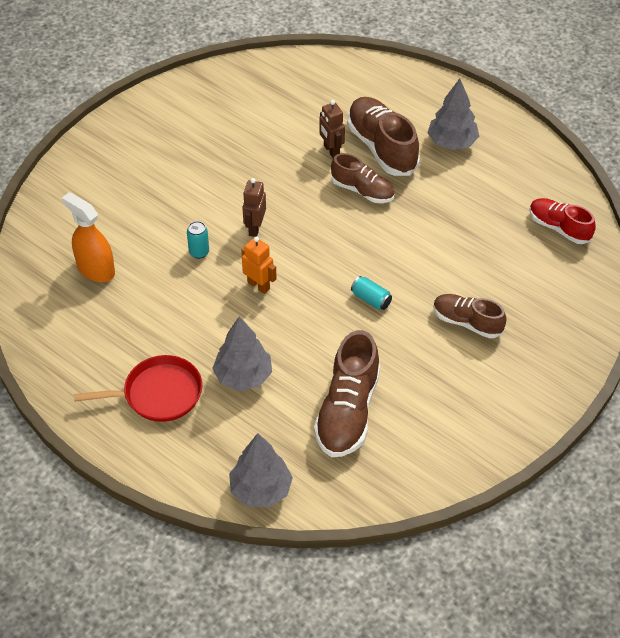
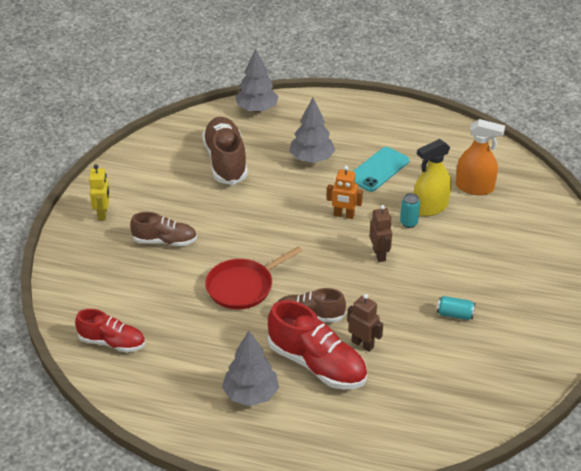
camera: 155 degrees right, 10 degrees down
(158, 394) = (361, 133): red pan -> red pan (242, 287)
(162, 262) = (430, 207): none -> yellow spray bottle
(178, 331) = (378, 169): none -> turquoise phone
(371, 299) = (250, 233): turquoise can -> turquoise can (455, 314)
(382, 147) = (317, 364): brown shoe -> red shoe
(525, 385) = (103, 214): none -> yellow robot

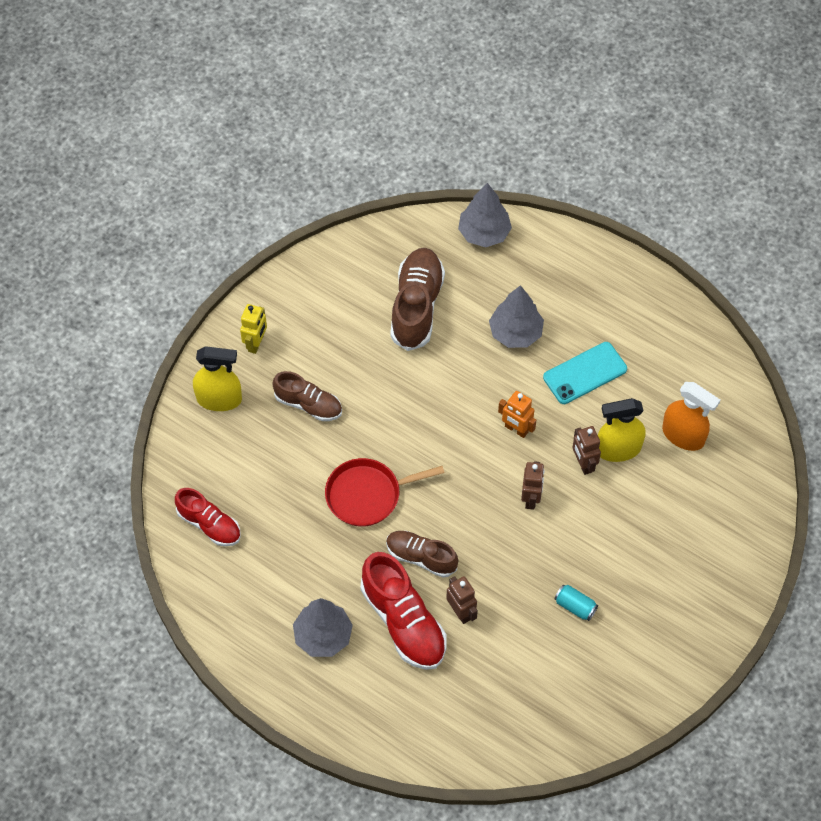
camera: 20 degrees right, 20 degrees up
(86, 256) = (219, 399): none -> yellow spray bottle
(408, 223) = (583, 464): turquoise can -> brown robot

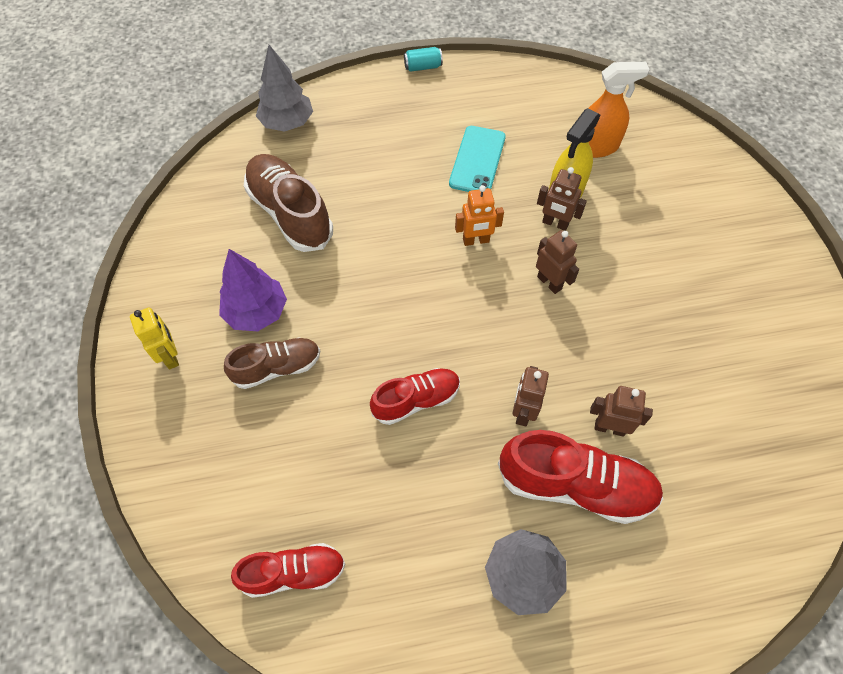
camera: 45 degrees left, 0 degrees up
(219, 399) = (182, 437): yellow spray bottle -> none
(330, 358) = (256, 312): none -> purple tree
(367, 495) = (416, 400): red pan -> red shoe
(421, 557) = (523, 412): brown shoe -> brown robot
(515, 333) = (392, 172): grey tree -> none
(575, 606) = (683, 336): turquoise can -> turquoise can (423, 67)

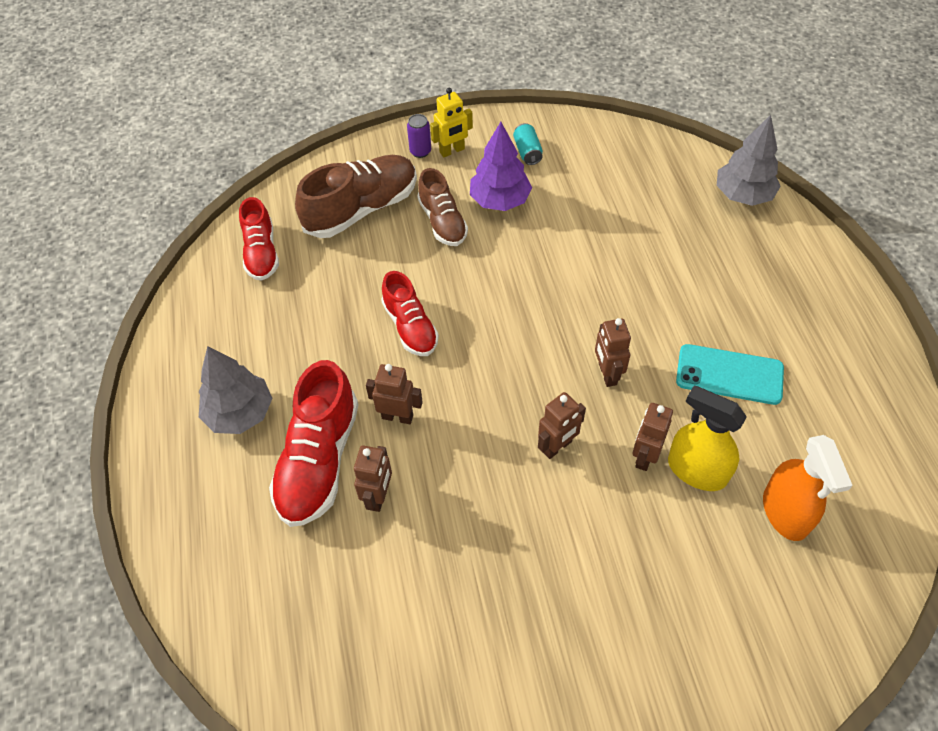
camera: 90 degrees right, 5 degrees down
(163, 390) = (420, 151): none -> purple can
(290, 213) = (618, 211): brown shoe -> brown shoe (361, 209)
(423, 67) = (876, 313): turquoise can -> turquoise can (527, 152)
(476, 241) = (607, 374): orange robot -> brown robot

